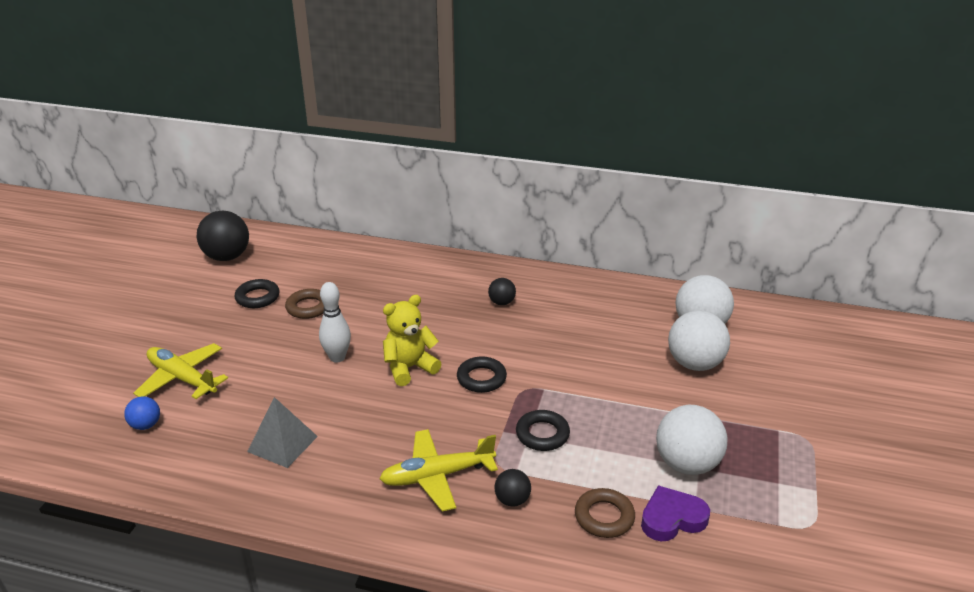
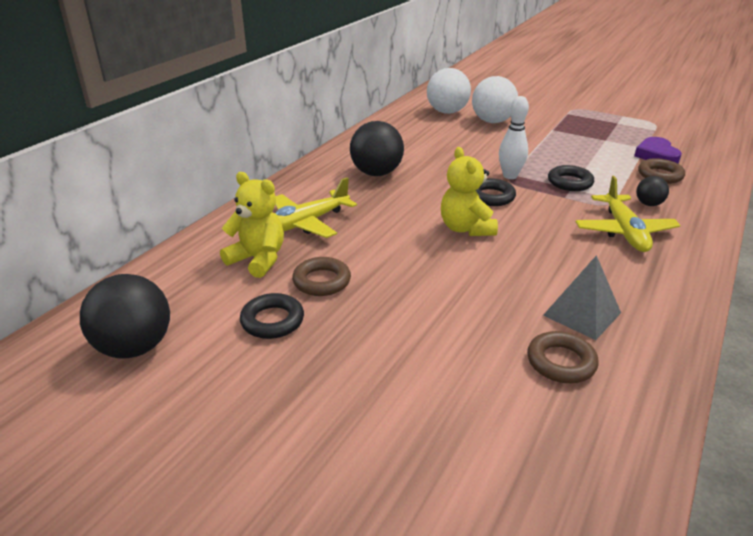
camera: 75 degrees left, 0 degrees up
(146, 425) = (543, 433): blue ball -> none
(182, 378) = (442, 396): yellow plane -> yellow plane (305, 223)
(218, 432) = (561, 362): none -> brown ring
(331, 275) = (258, 260): none -> yellow teddy bear
(337, 357) = (434, 268): white bowling pin -> white bowling pin (510, 176)
(501, 302) = (376, 173): black ball -> black ball, size x1.96
(687, 464) = (602, 142): white ball -> none

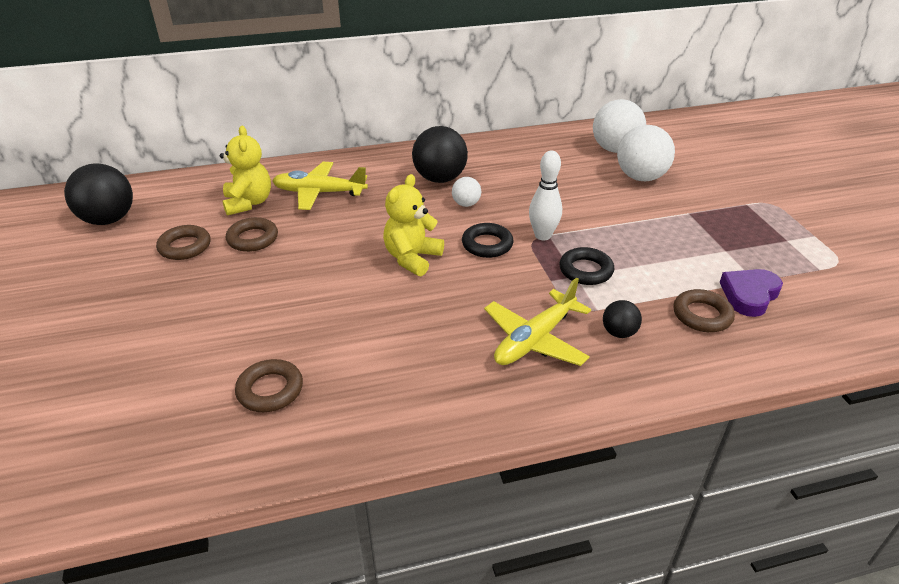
camera: 45 degrees right, 5 degrees up
(272, 321) = (185, 247): black ring -> brown ring
(427, 180) = (466, 204): none -> white ball
(582, 313) = (354, 372): grey pyramid -> none

